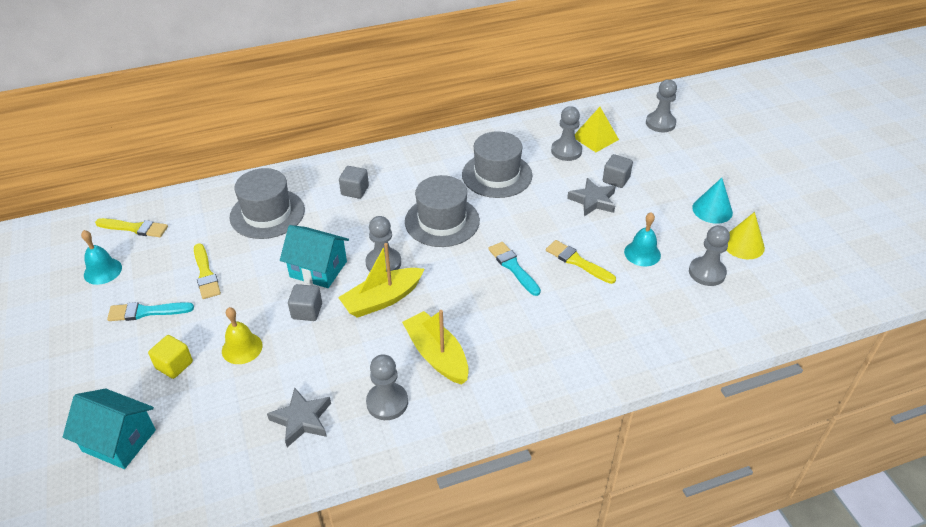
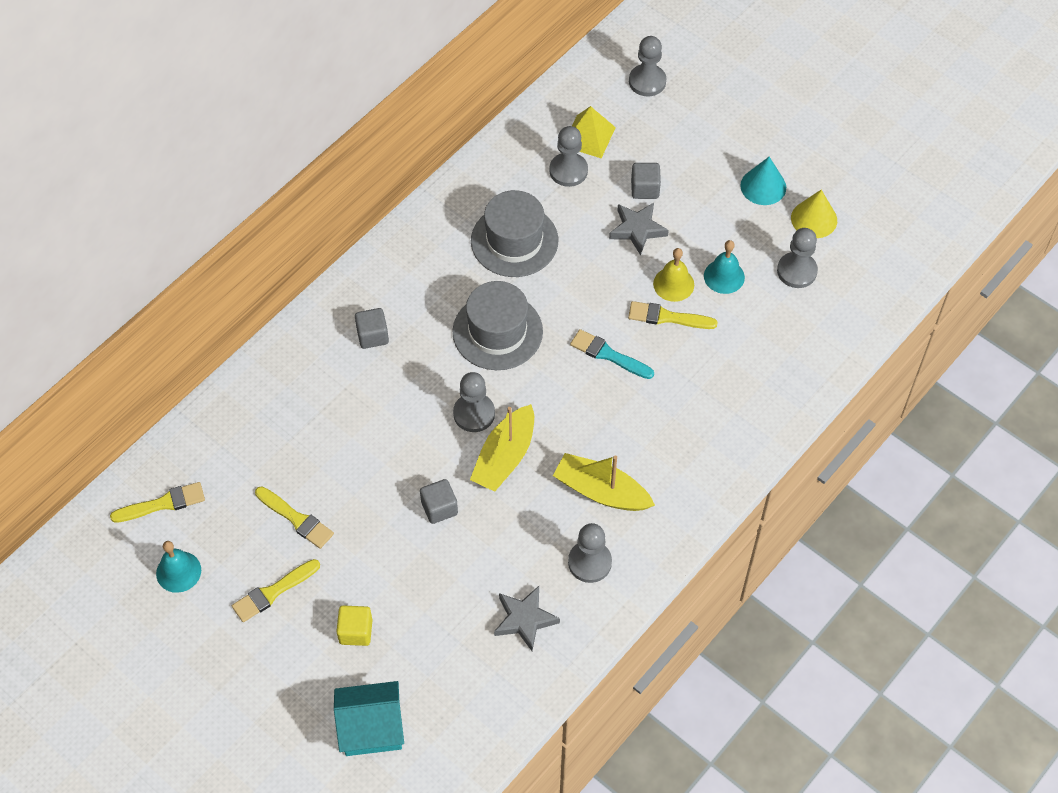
camera: 30 degrees left, 15 degrees up
(147, 312) = (273, 592): turquoise brush -> yellow brush
(242, 348) = (407, 580): yellow bell -> yellow bell (673, 284)
(267, 213) = (298, 412): grey hat -> none
(318, 269) = (411, 454): turquoise house -> none

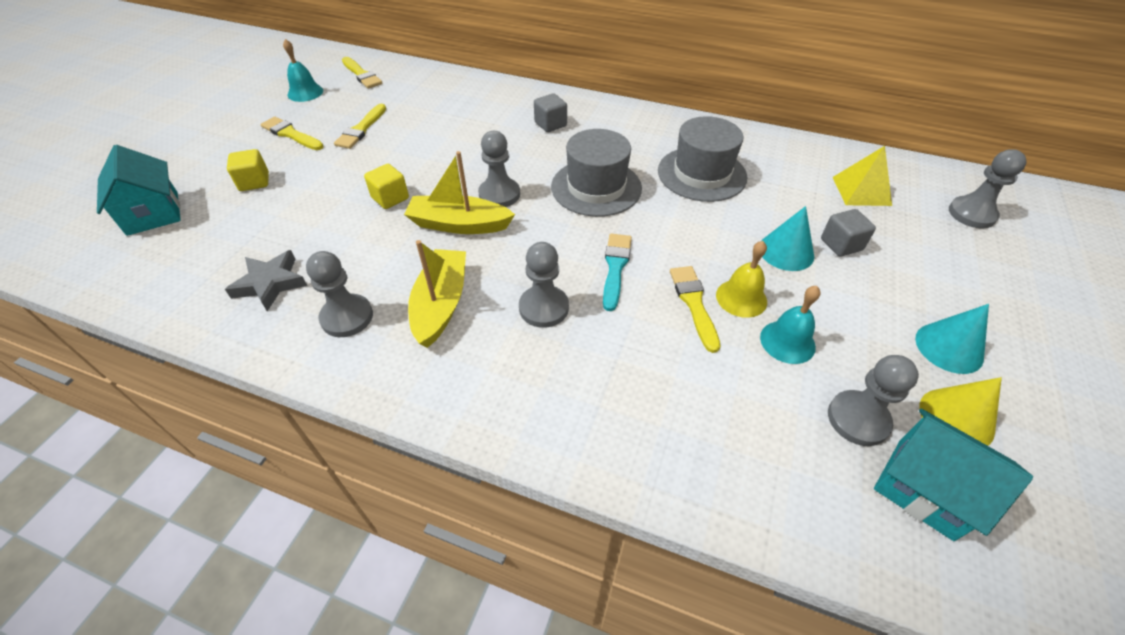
camera: 70 degrees right, 10 degrees down
(439, 508) = (390, 198): grey cube -> yellow cube
(568, 171) = (809, 187): grey pawn -> grey pawn (544, 308)
(637, 229) = (786, 251): grey star -> turquoise cone
(850, 265) = (924, 488): none -> turquoise house

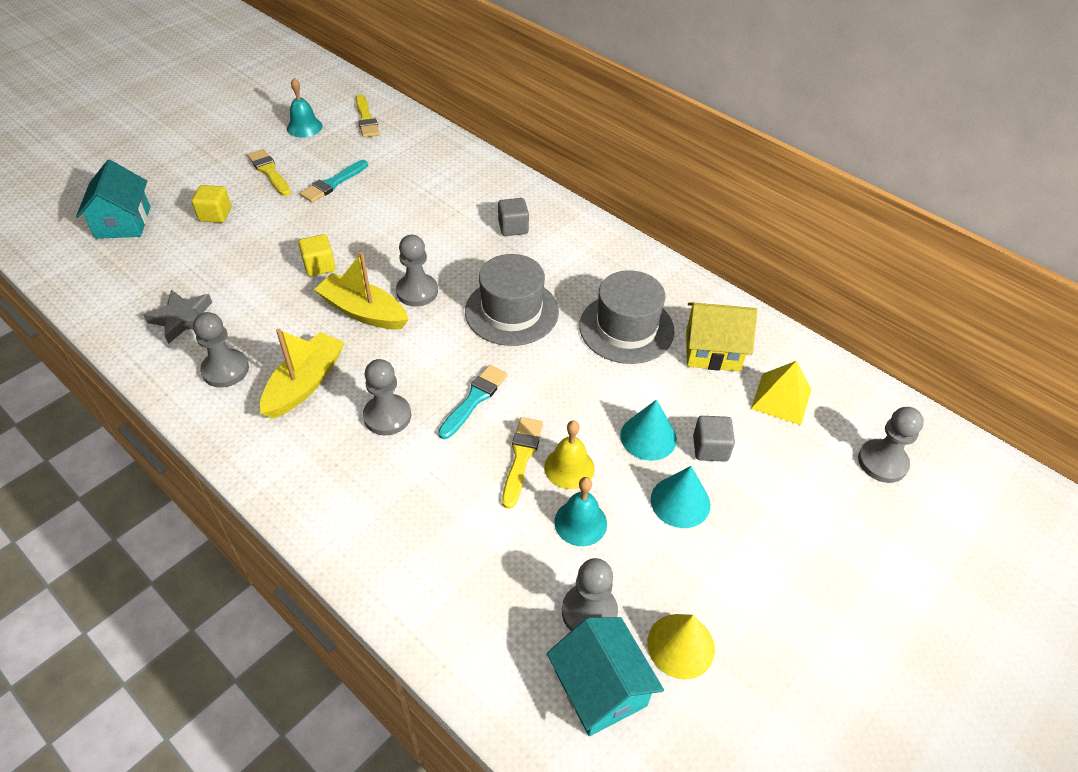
camera: 20 degrees right, 0 degrees up
(361, 129) = (333, 183): yellow brush -> turquoise brush
(782, 171) = (712, 351): none -> yellow house
(949, 347) = (731, 583): turquoise cone -> turquoise cone (680, 502)

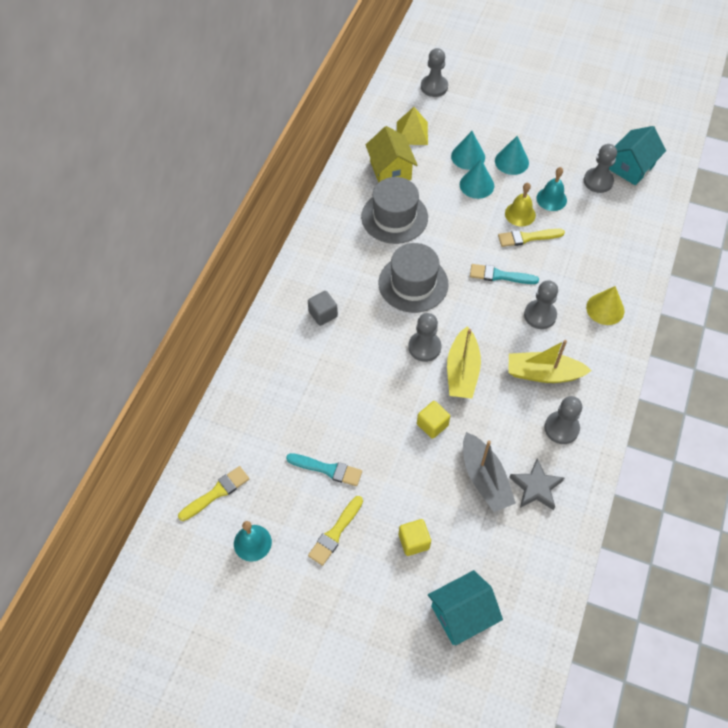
camera: 110 degrees left, 10 degrees up
(228, 283) = (484, 478): none -> grey boat
(680, 645) = (591, 144): yellow cone -> yellow cone (605, 309)
(710, 448) = (468, 156): grey cube -> turquoise cone

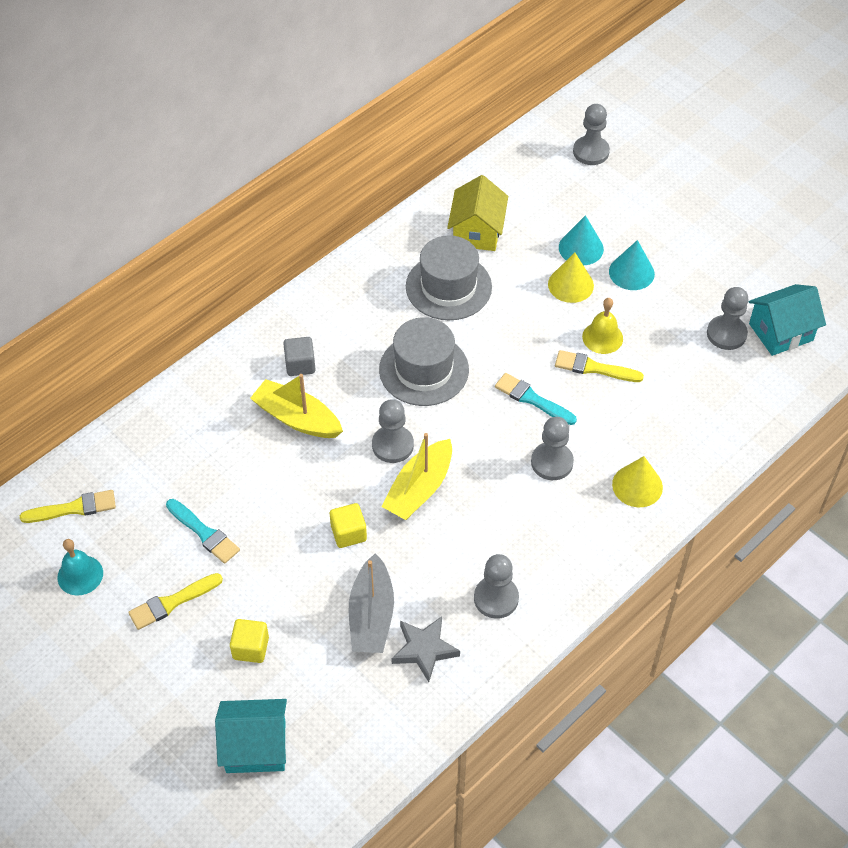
camera: 25 degrees right, 5 degrees down
(412, 133) = (530, 197): yellow pyramid -> none
(476, 185) = (570, 285): turquoise cone -> yellow cone
(543, 374) = (514, 529): yellow boat -> yellow boat (297, 418)
(551, 199) = (653, 334): turquoise bell -> none

